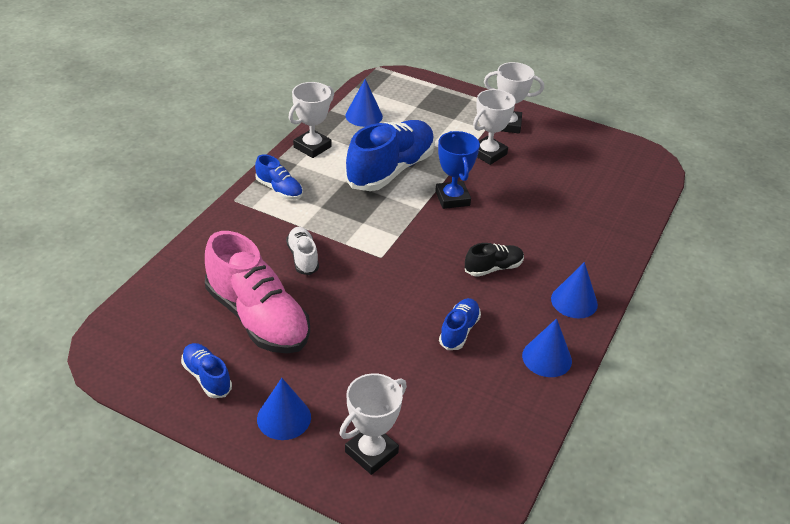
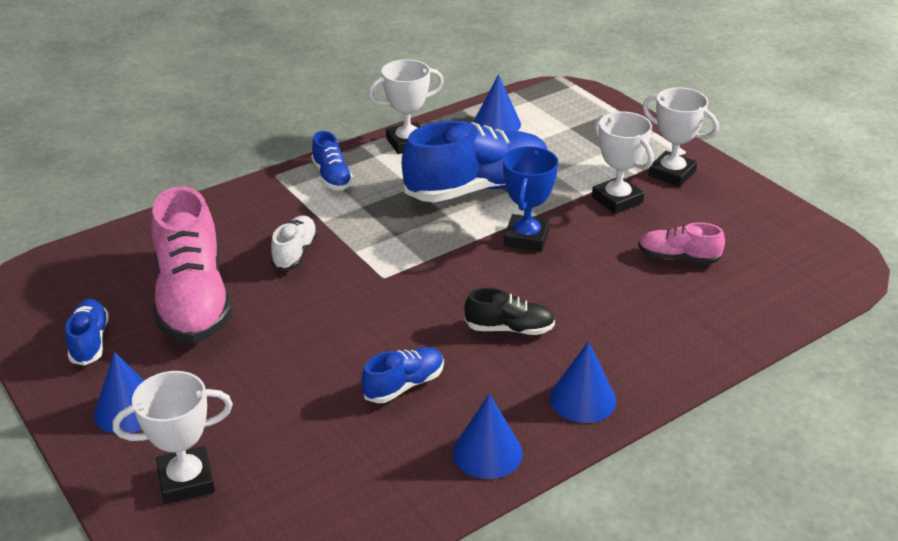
camera: 30 degrees right, 5 degrees down
(488, 154) = (617, 200): white trophy -> white trophy turned 75 degrees clockwise
(556, 185) = (678, 258): none -> pink shoe

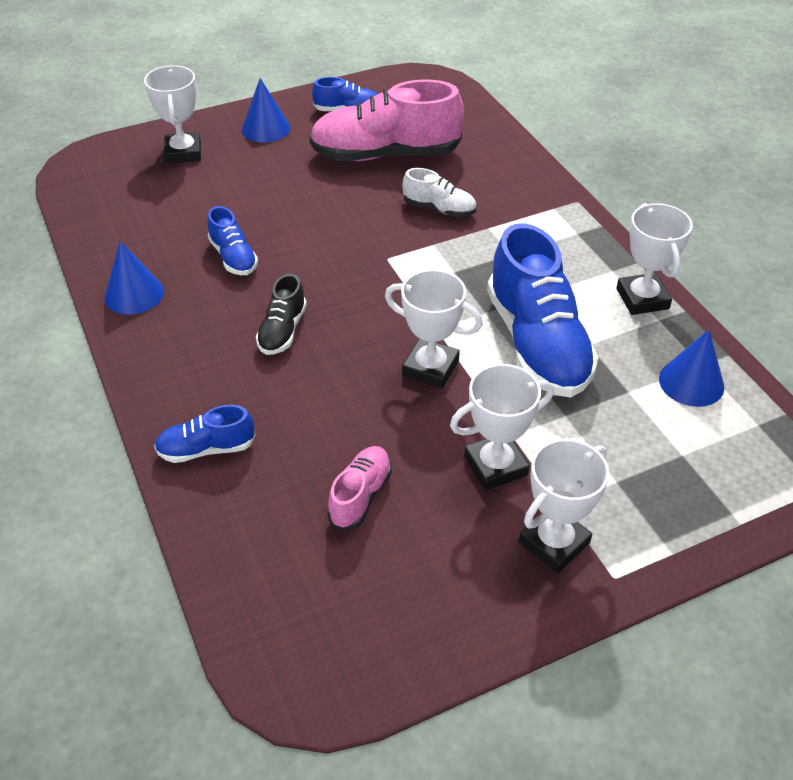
camera: 100 degrees right, 10 degrees up
(332, 177) = (570, 238): blue shoe -> blue shoe (206, 449)
(526, 238) = (430, 368): blue trophy -> white trophy
(582, 399) = (167, 363): blue cone -> none

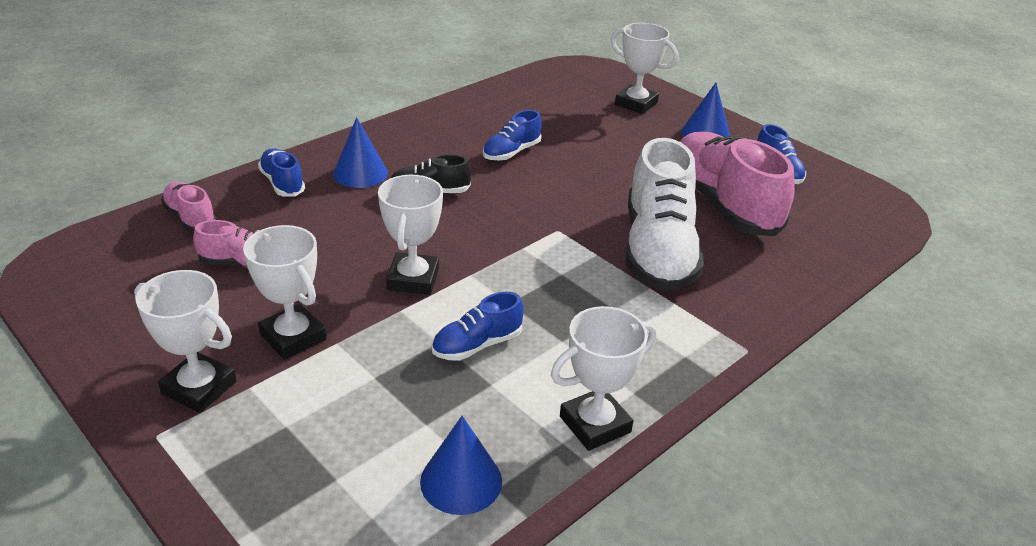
camera: 70 degrees right, 10 degrees down
(134, 294) = (442, 120): blue cone -> blue cone (360, 173)
(183, 152) = (636, 104): white trophy -> white trophy turned 60 degrees clockwise
(246, 541) = (190, 218): none -> pink shoe
(439, 209) = (658, 250): white shoe -> white shoe, size x2.06
(537, 343) = (477, 345): blue shoe -> blue shoe, size x0.48

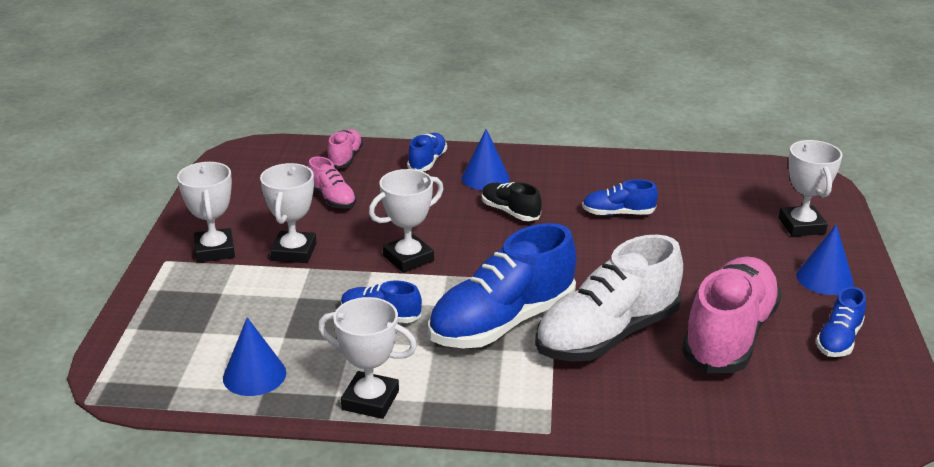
camera: 50 degrees right, 5 degrees down
(577, 287) = (502, 322): none -> blue shoe

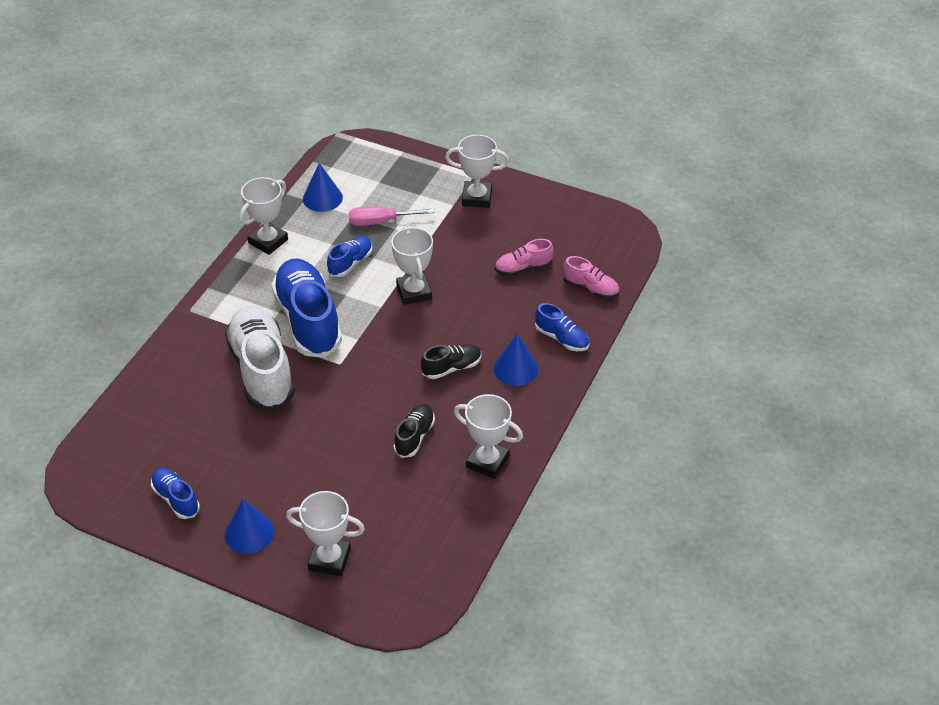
camera: 110 degrees right, 15 degrees up
(289, 312) = (380, 222): none -> pink screwdriver
(294, 252) = (454, 235): white trophy -> white trophy (487, 461)
(618, 213) = (414, 437): blue shoe -> black shoe
(729, 335) = (220, 437): pink shoe -> none

